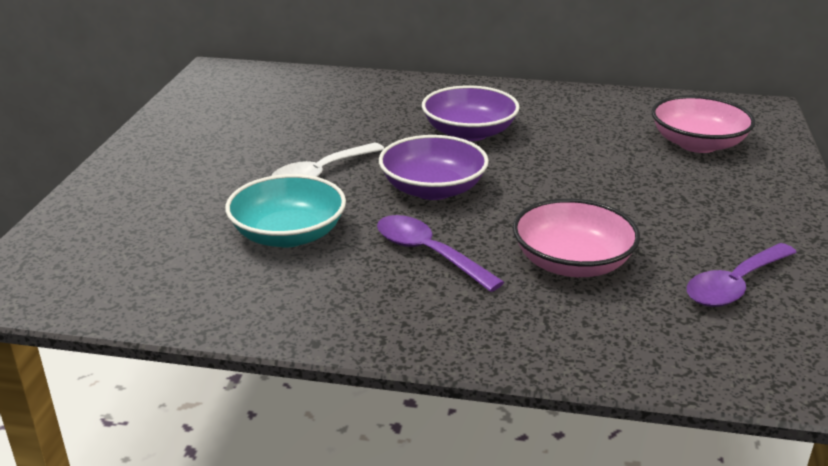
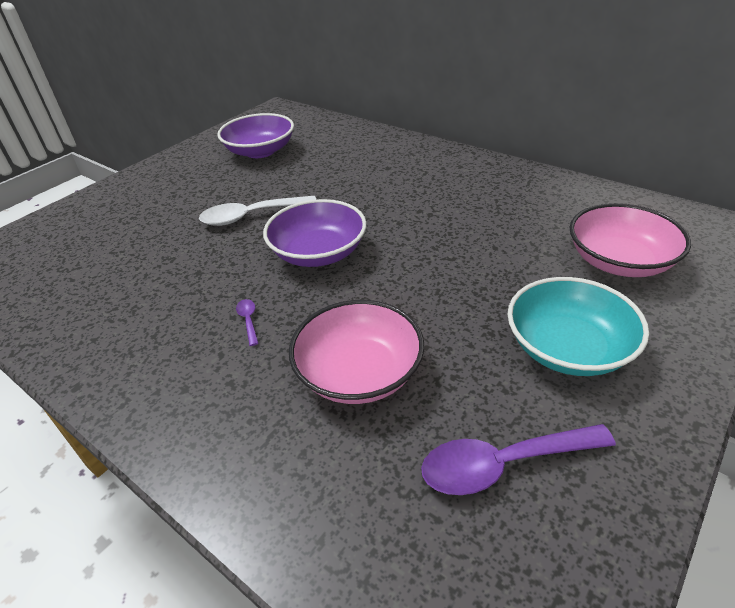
camera: 30 degrees right, 10 degrees up
(288, 234) = (170, 269): turquoise bowl -> turquoise bowl (568, 348)
(428, 253) = (248, 320): purple spoon -> purple spoon, size x0.44
(469, 133) = (404, 201): purple bowl -> purple bowl (260, 151)

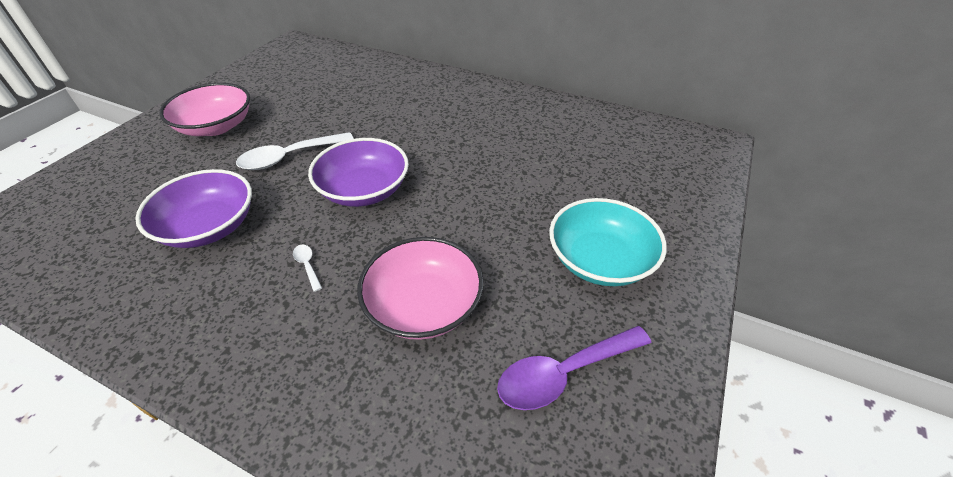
camera: 15 degrees left, 5 degrees up
(248, 320) = (307, 265): purple spoon -> white spoon
(260, 151) = (286, 88): purple bowl -> purple bowl (209, 226)
(619, 261) = (629, 177): pink bowl -> pink bowl (216, 126)

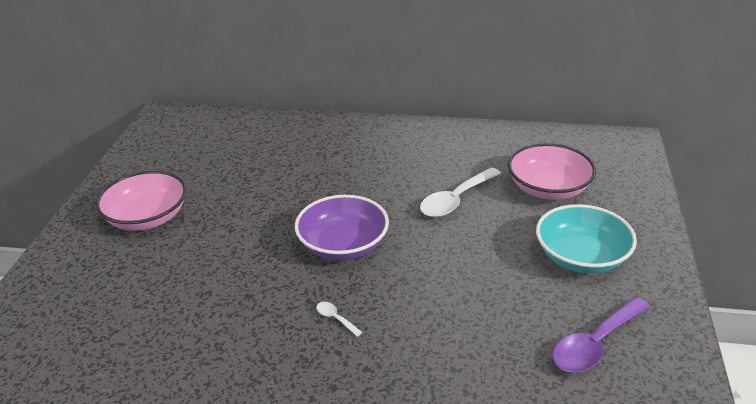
camera: 15 degrees left, 10 degrees down
(209, 226) = (216, 308): purple bowl -> none
(289, 157) = (248, 231): white spoon -> white spoon (455, 200)
(424, 305) = (458, 324): pink bowl -> pink bowl (548, 188)

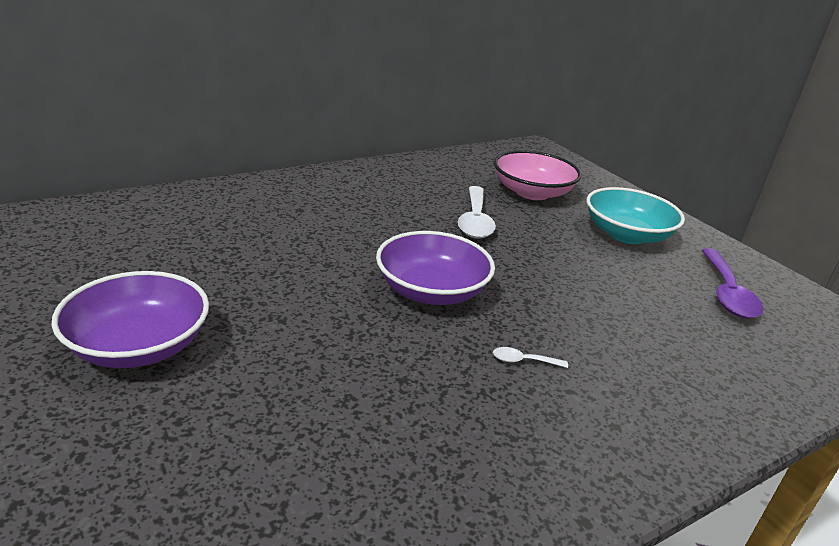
camera: 45 degrees left, 5 degrees down
(147, 217) = (138, 346): pink bowl -> purple bowl

